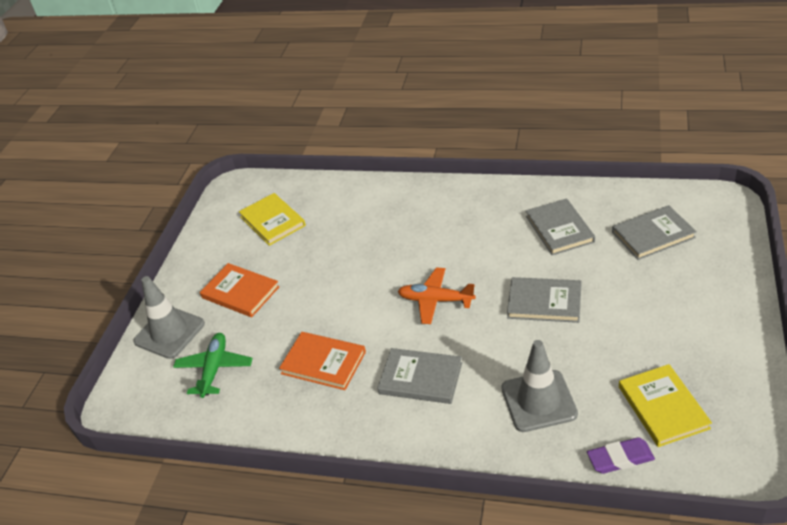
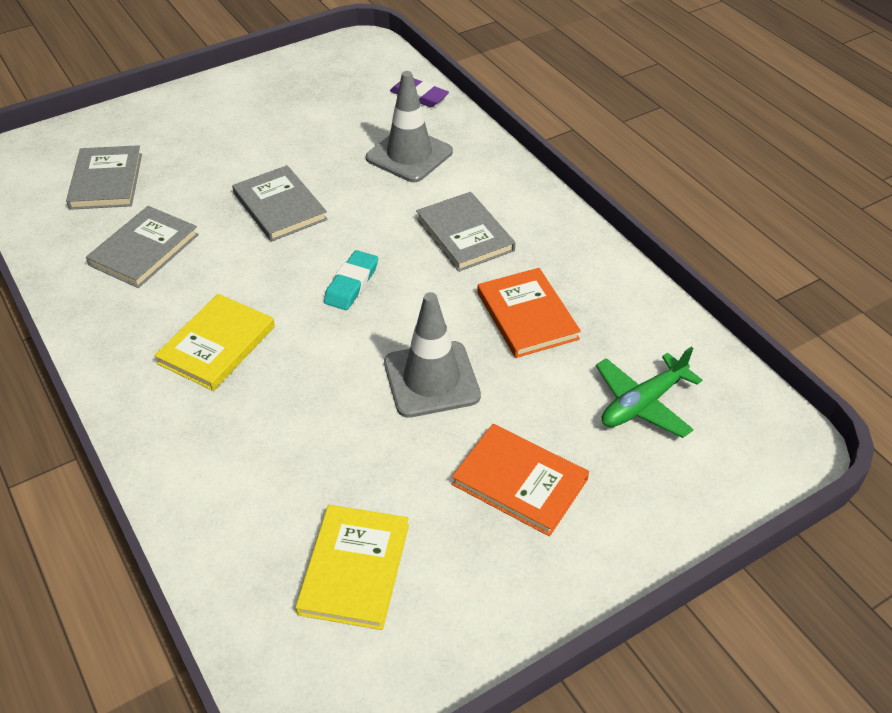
camera: 140 degrees left, 5 degrees up
(169, 332) = (658, 503): grey traffic cone -> grey traffic cone (431, 379)
(240, 292) = (519, 482): orange book -> orange book turned 45 degrees counterclockwise
(435, 300) = (351, 284): orange plane -> turquoise eraser
(653, 235) = (106, 181): grey book -> grey book turned 60 degrees clockwise
(663, 407) = (345, 96): yellow book -> yellow book (217, 345)

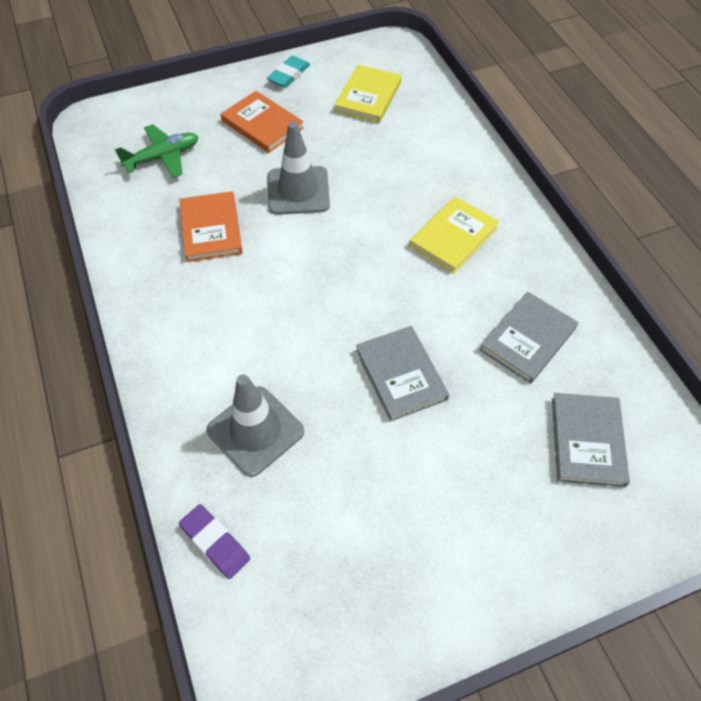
camera: 170 degrees left, 10 degrees up
(351, 284) = (343, 276): turquoise eraser -> turquoise eraser (289, 75)
(464, 234) = (232, 314): grey book -> none

